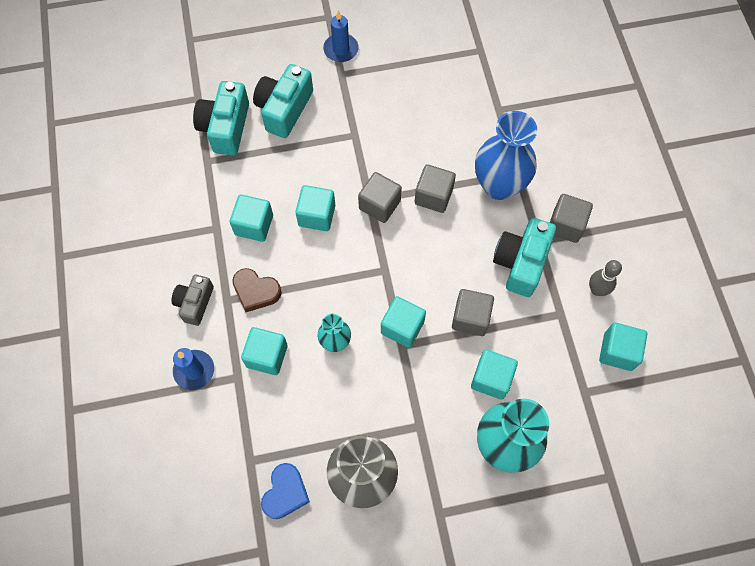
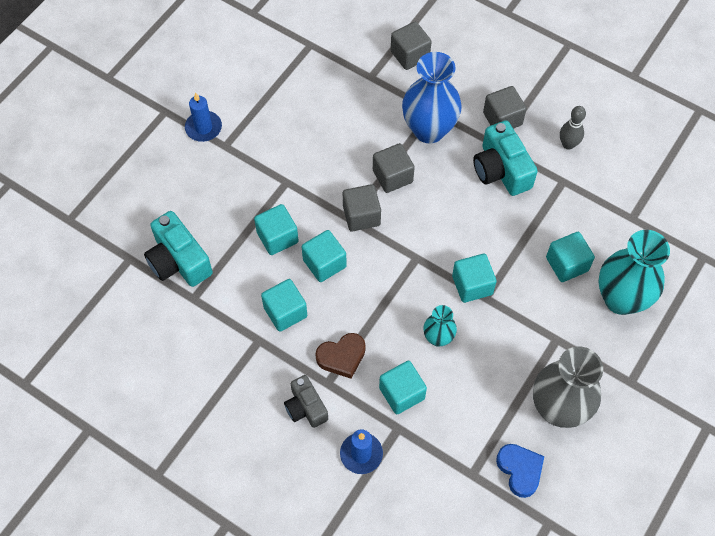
camera: 45 degrees left, 5 degrees down
(284, 109) = (210, 208): turquoise camera -> none
(470, 318) = (509, 237): grey cube -> grey cube (410, 55)
(617, 351) = (623, 173): turquoise cube -> turquoise cube (277, 237)

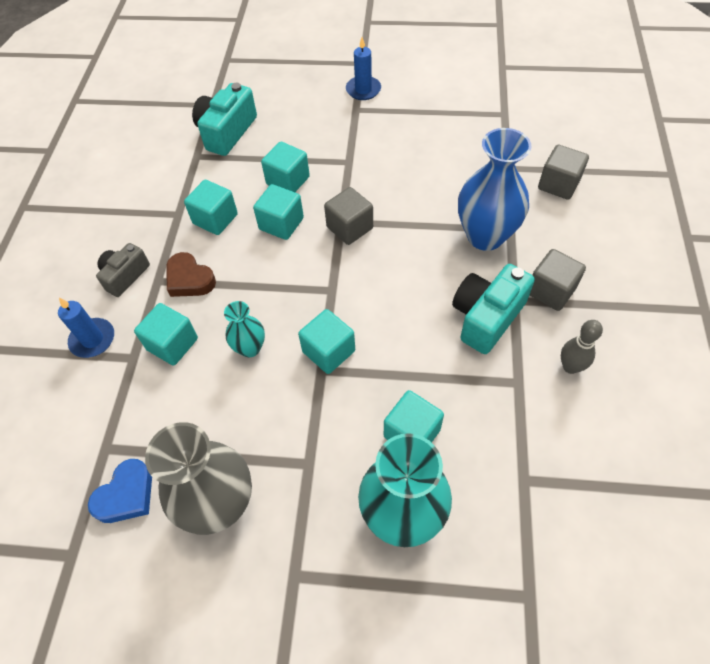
camera: 65 degrees right, 5 degrees down
(392, 176) = (410, 231): grey cube -> none

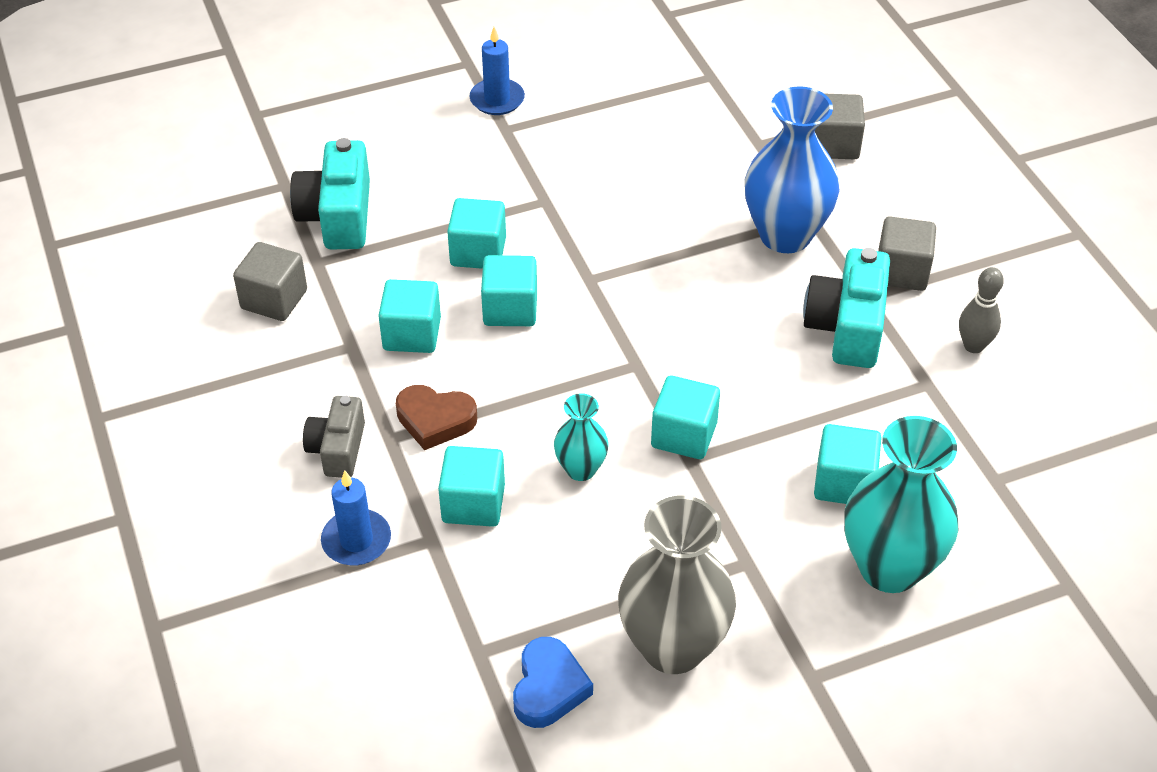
camera: 30 degrees left, 10 degrees down
(349, 228) = (606, 283): grey cube -> grey cube (274, 299)

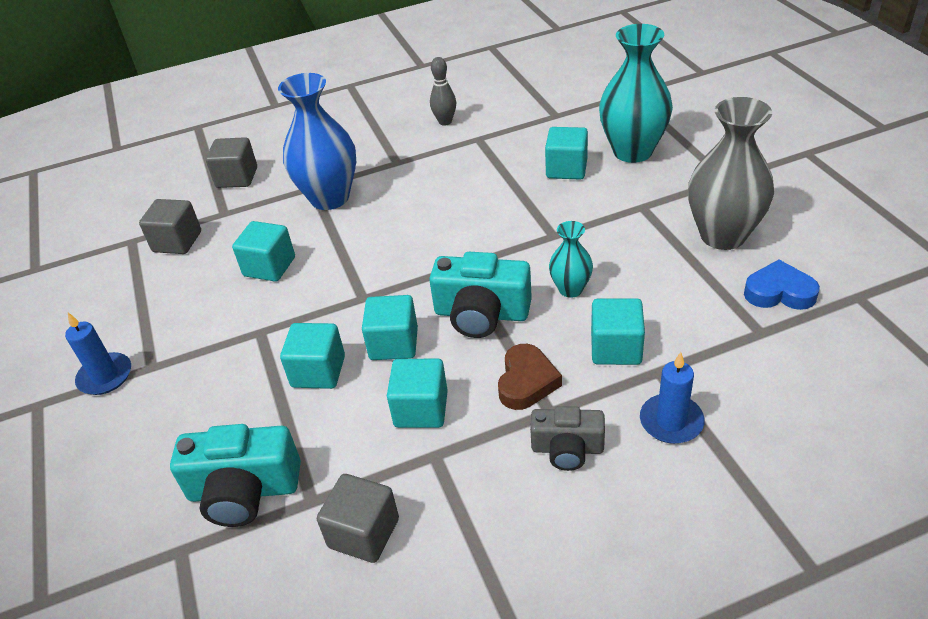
camera: 85 degrees left, 5 degrees down
(684, 435) = (531, 239): turquoise cube -> turquoise cube (269, 267)
(847, 327) = (426, 169): turquoise camera -> turquoise camera (481, 313)
(901, 272) = (375, 148): grey cube -> grey cube (177, 242)

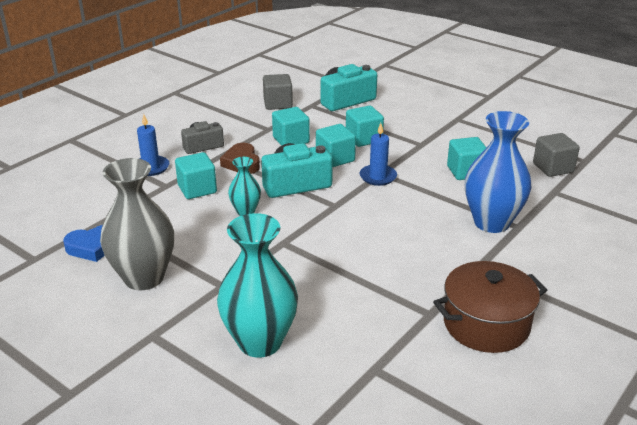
camera: 145 degrees right, 10 degrees down
(105, 376) = (474, 110): blue candle -> blue candle (378, 177)
(237, 178) = (592, 217): grey cube -> none
(445, 122) = (486, 324): grey bowling pin -> brown pot
(566, 169) = (314, 303): turquoise cube -> none

